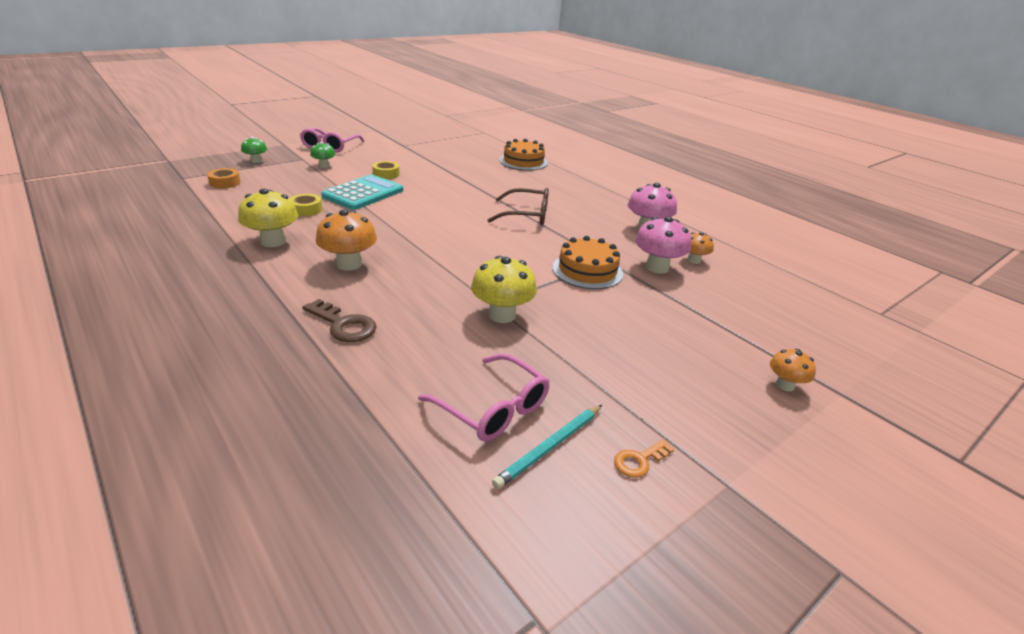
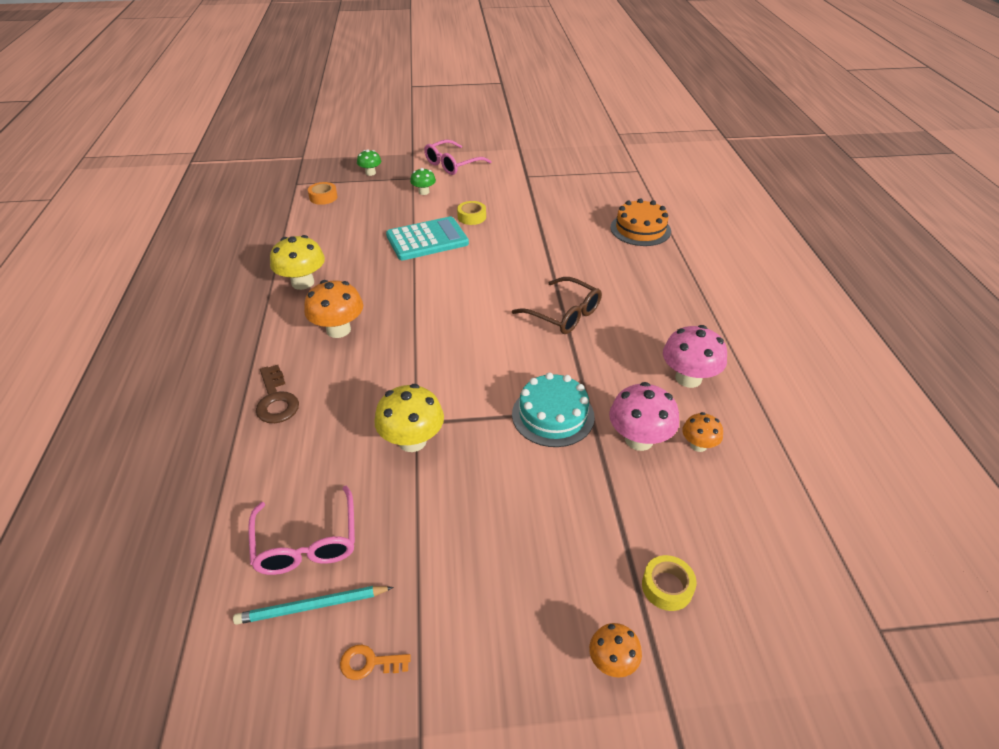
camera: 35 degrees right, 10 degrees up
(306, 210) = (360, 249): yellow tape -> yellow tape (667, 587)
(587, 270) = (553, 415): orange cake -> turquoise cake

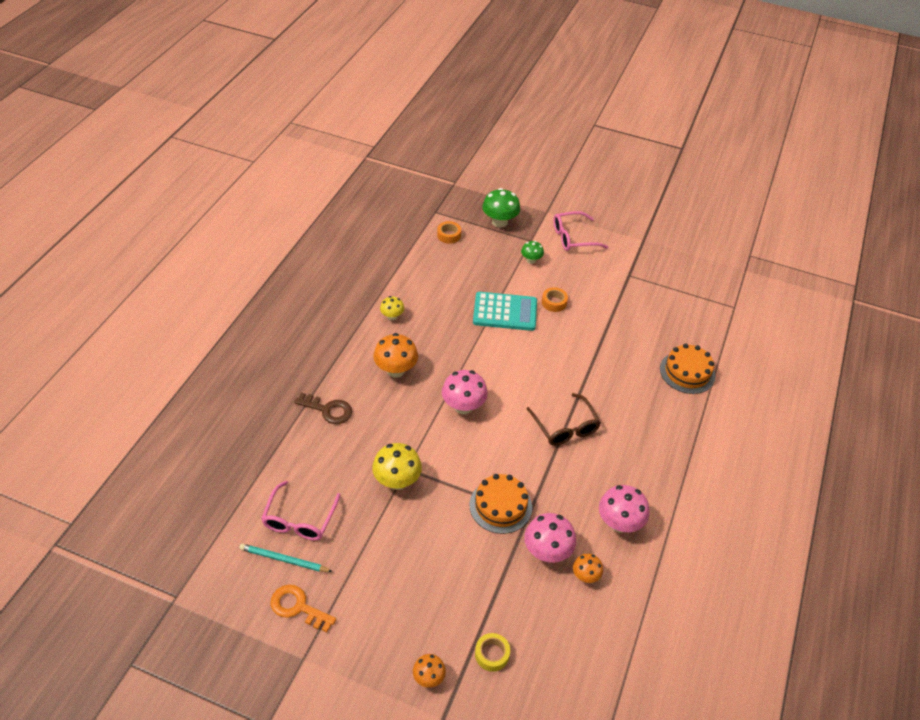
camera: 25 degrees right, 5 degrees up
(276, 400) = (328, 410): brown key -> brown key turned 75 degrees counterclockwise
(303, 283) = (392, 316): yellow mushroom -> yellow mushroom, size x0.58
(369, 663) = (298, 607): orange key -> orange key, size x1.64
(370, 173) = (499, 222): green mushroom -> green mushroom, size x1.72
(441, 336) = (463, 406): none -> pink mushroom
(471, 217) = (554, 302): yellow tape -> orange tape
(553, 415) = (500, 506): turquoise cake -> orange cake

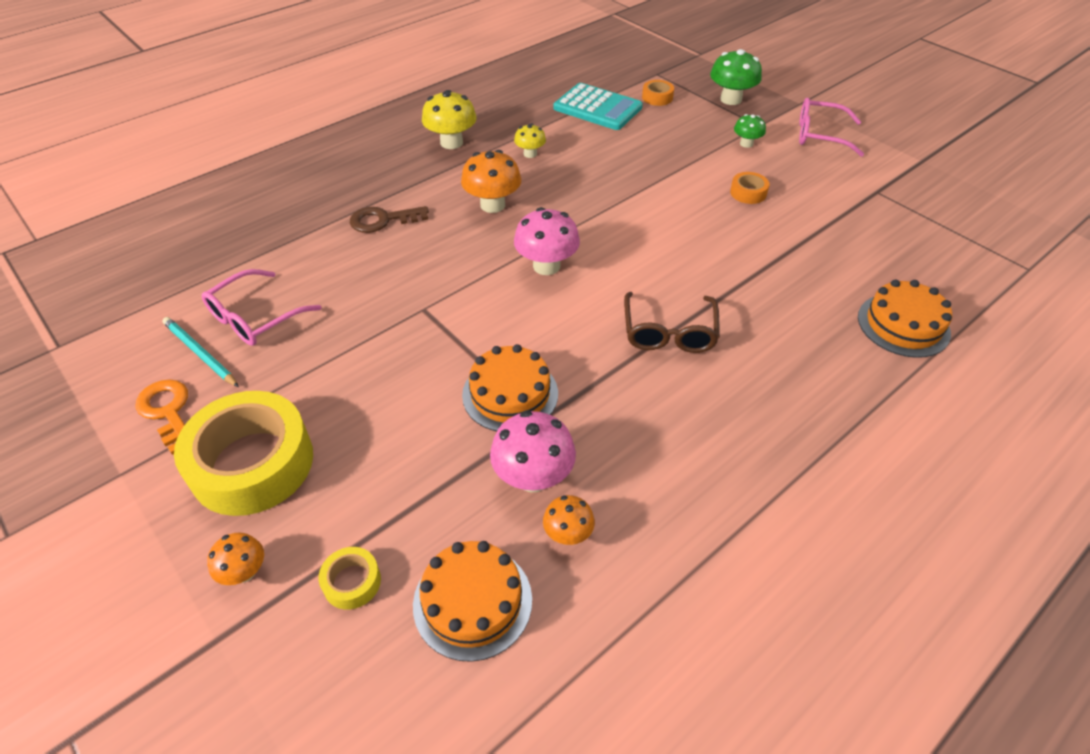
camera: 30 degrees right, 0 degrees up
(328, 410) = (383, 220): brown key -> brown key turned 120 degrees clockwise
(380, 615) = (252, 463): none -> yellow tape
(397, 481) = (400, 318): yellow mushroom -> yellow mushroom (451, 142)
(505, 312) = (674, 185): turquoise calculator -> turquoise calculator (597, 108)
(561, 634) = (472, 601): none -> orange cake
(619, 523) = (670, 482): pink mushroom -> none

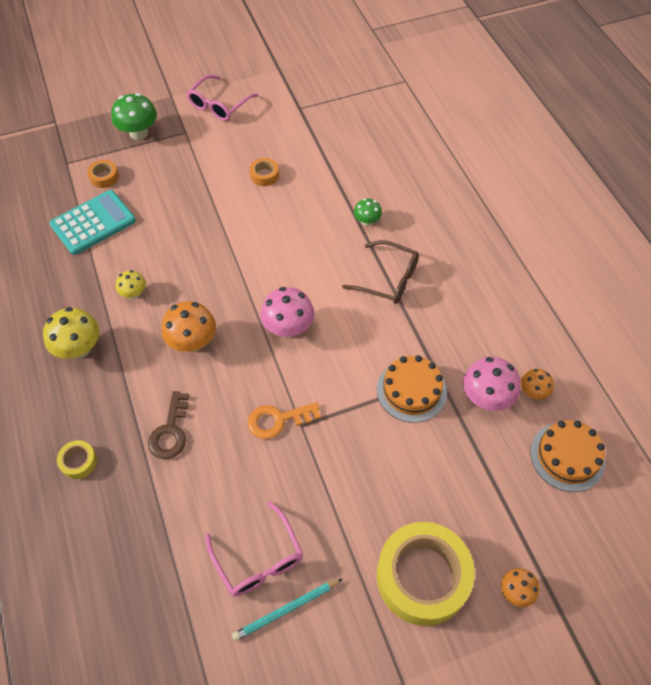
camera: 70 degrees left, 10 degrees up
(168, 412) = (347, 641): orange key -> orange key (278, 420)
(352, 582) = (539, 523): yellow tape -> yellow tape (79, 462)
(746, 144) = (204, 150): green mushroom -> green mushroom (367, 221)
(903, 325) = (428, 160): orange cake -> none

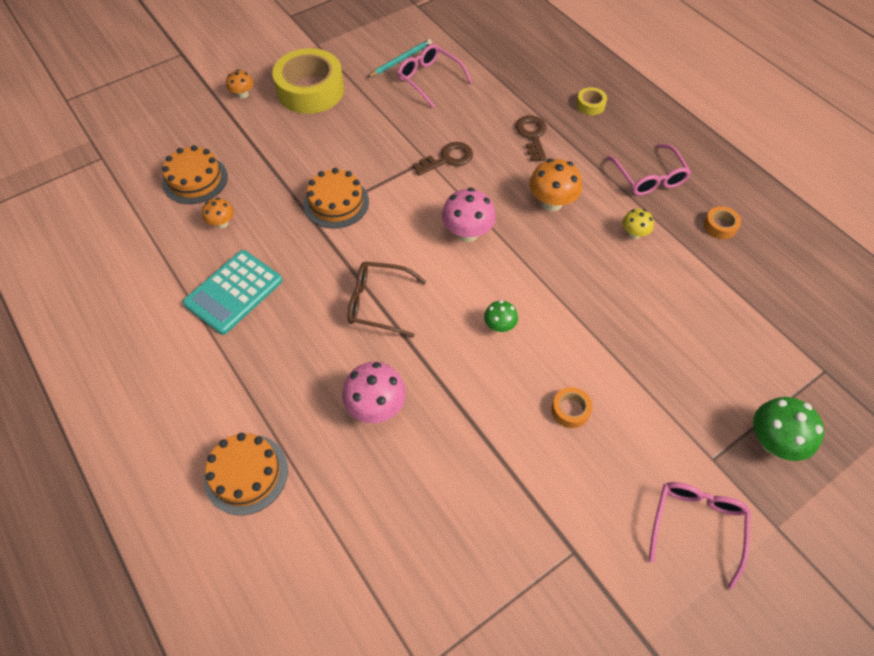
camera: 165 degrees right, 0 degrees up
(79, 348) = (649, 177): yellow mushroom -> pink glasses
(93, 223) = (730, 298): turquoise calculator -> turquoise calculator (234, 292)
(104, 177) = (764, 360): orange tape -> orange tape (720, 226)
(278, 420) = (447, 159): orange key -> brown key
(367, 221) = (419, 371): green mushroom -> green mushroom (499, 326)
(486, 397) = (266, 210): pink mushroom -> pink mushroom (376, 406)
(504, 183) = (246, 474): none -> orange cake

